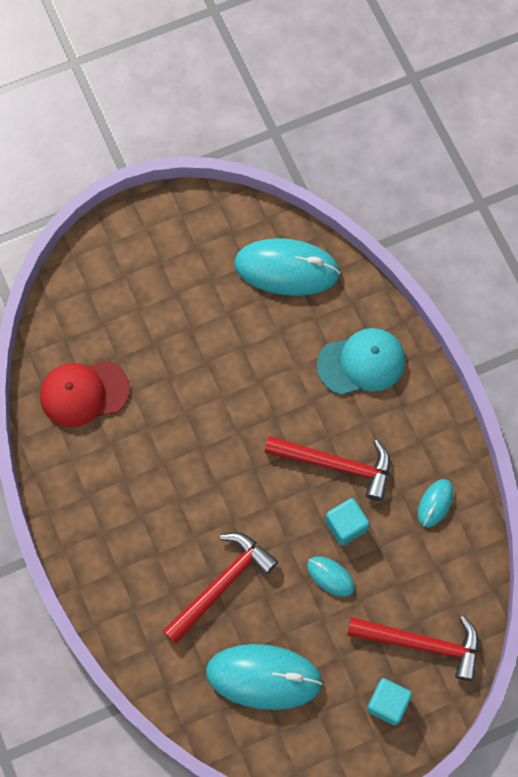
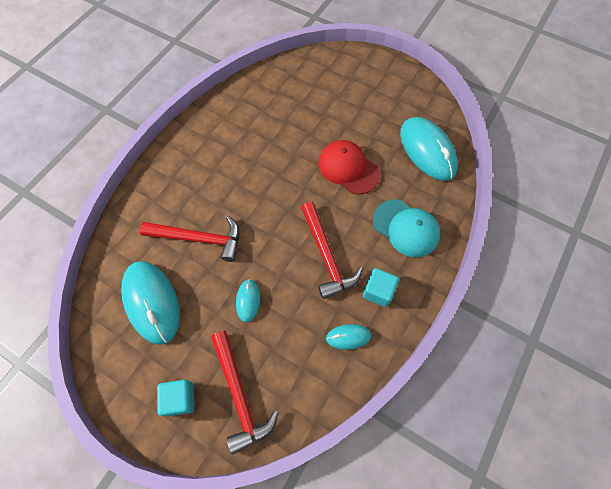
camera: 55 degrees right, 5 degrees down
(84, 393) = (267, 100): red cap -> red cap (348, 168)
(346, 525) = (290, 288): turquoise cube -> turquoise cube (378, 291)

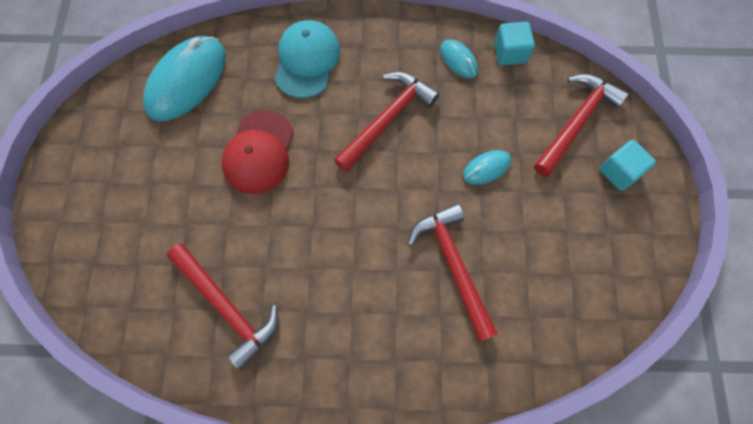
camera: 120 degrees left, 5 degrees up
(152, 302) = (557, 266): turquoise mouse -> none
(261, 114) = (226, 307): none -> red hammer
(378, 291) = (395, 55): turquoise cube -> turquoise cube (510, 53)

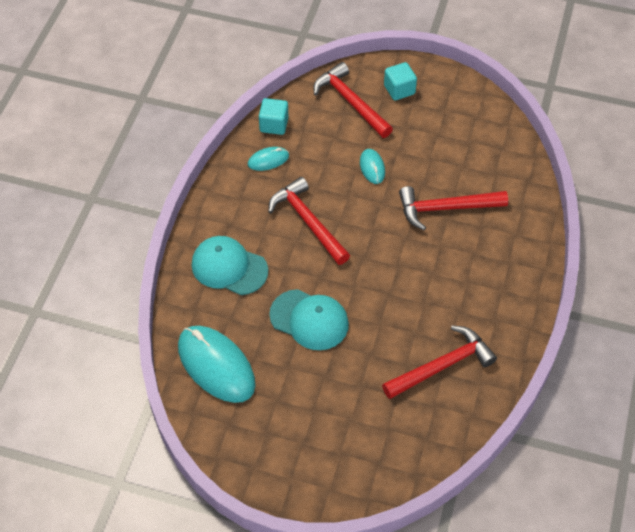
camera: 75 degrees left, 15 degrees down
(259, 152) = (309, 320): red cap -> turquoise cap

